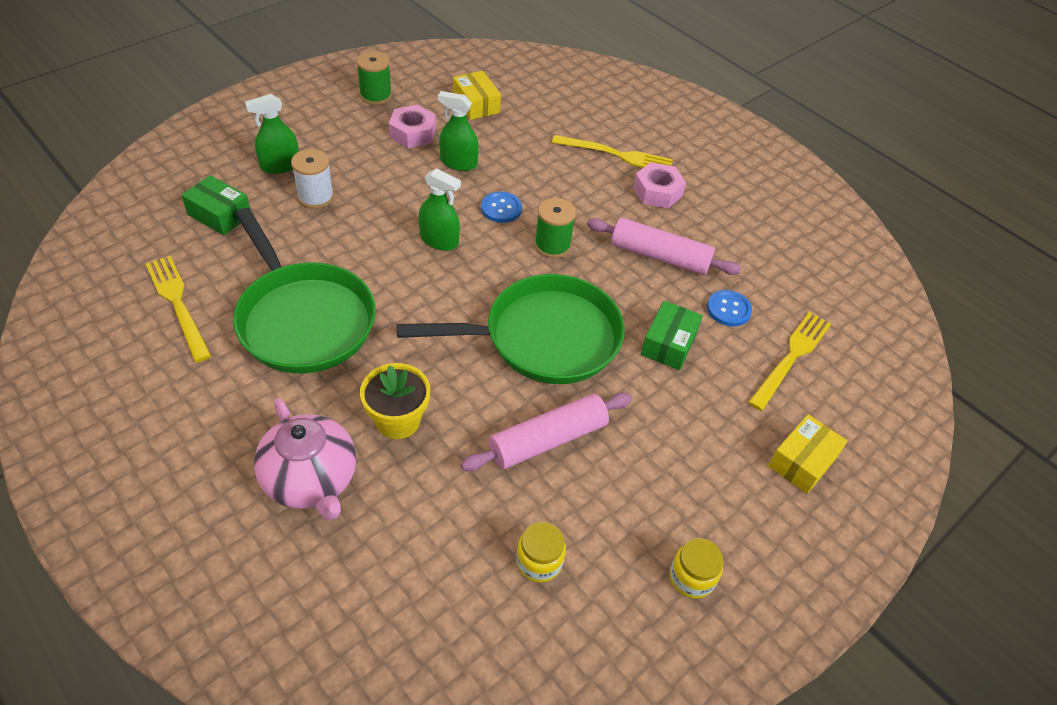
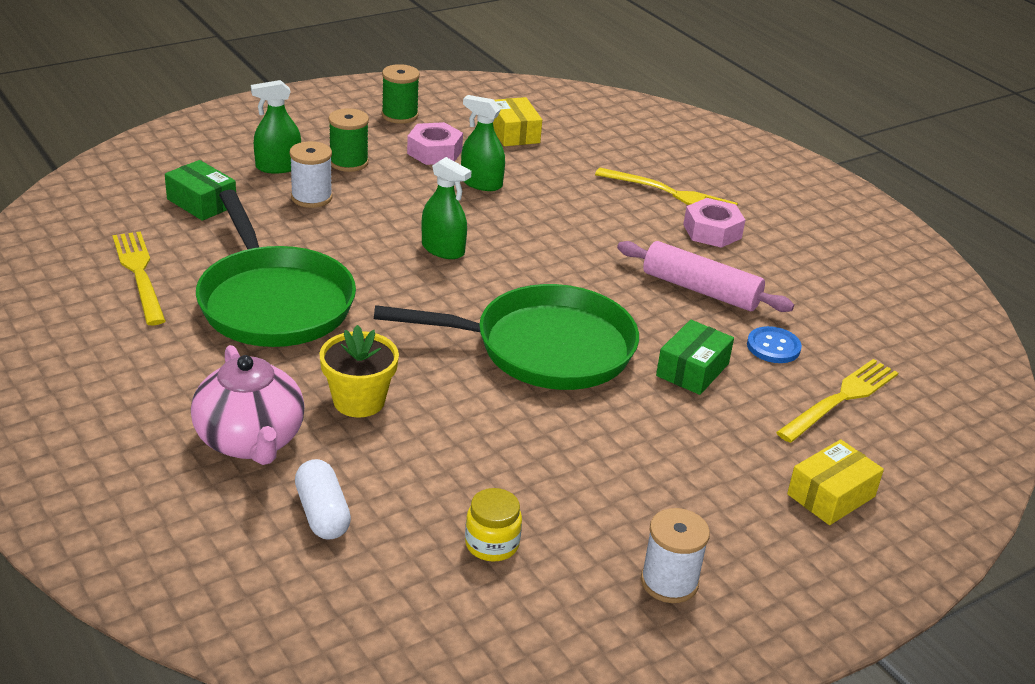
camera: 10 degrees right, 15 degrees down
(389, 552) = (322, 513): none -> white capsule
(501, 208) = (521, 228): blue button -> none
(547, 440) = (527, 438): pink rolling pin -> none
(552, 245) = (574, 267): green spool -> green spool (348, 162)
(691, 577) = (669, 582): yellow jar -> white spool

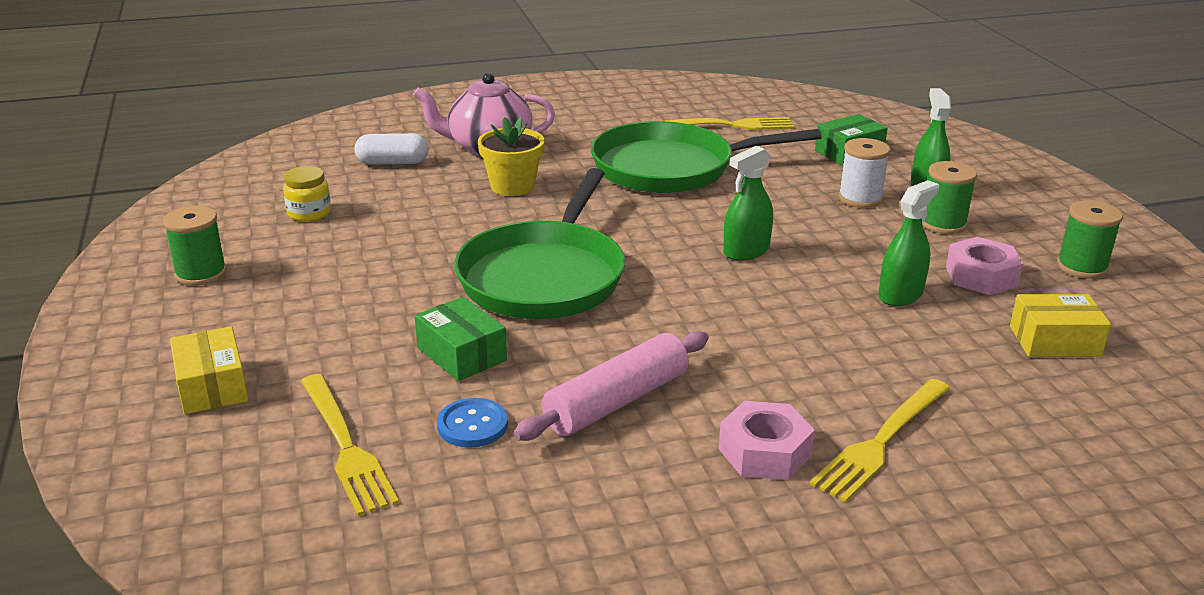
camera: 110 degrees right, 5 degrees down
(669, 582) = (201, 273): white spool -> green spool

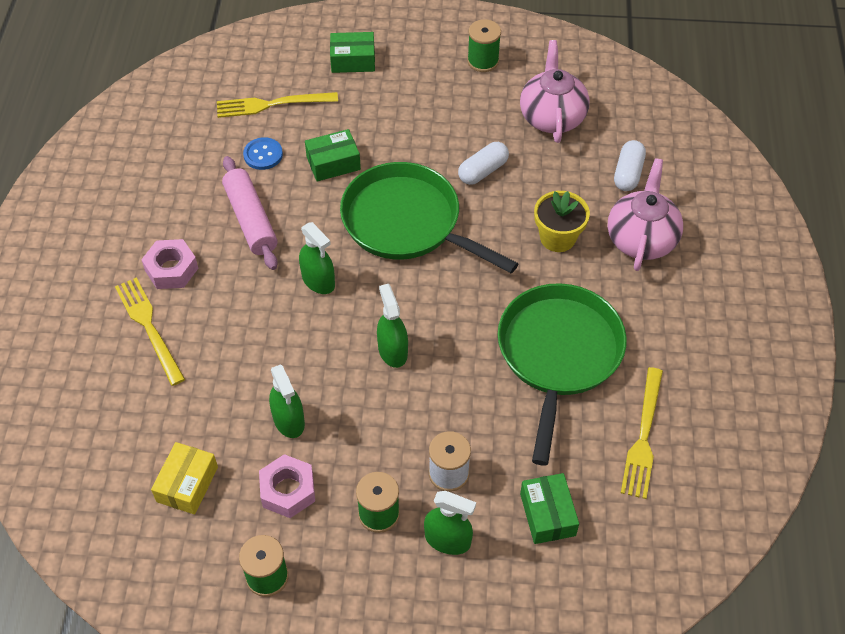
camera: 110 degrees right, 25 degrees up
(212, 386) = (353, 60): yellow box -> green box
(309, 213) = (552, 117): yellow jar -> pink teapot
(426, 242) = (483, 171): none -> white capsule
(685, 319) = (318, 281): none -> green spray bottle

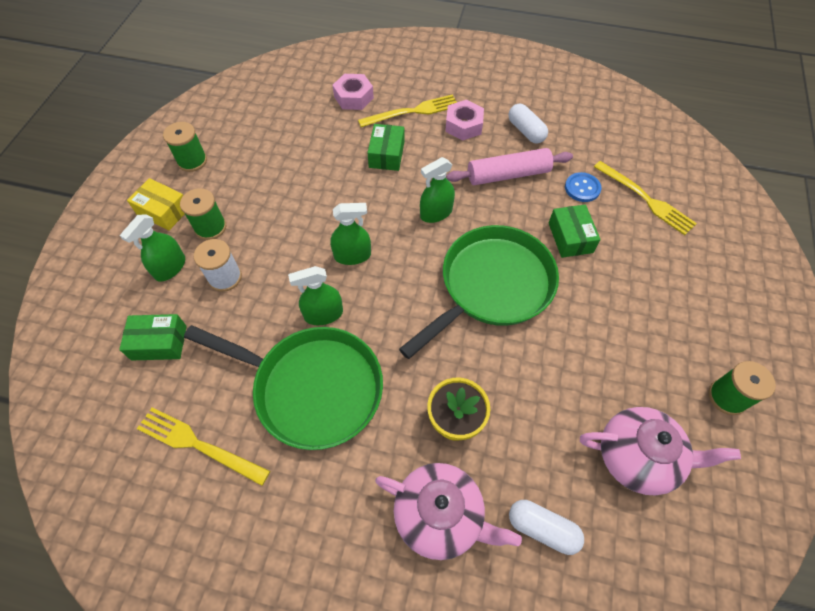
camera: 100 degrees right, 5 degrees up
(187, 484) = (277, 126): yellow box -> yellow box (163, 211)
(272, 104) = (645, 199): yellow fork -> yellow fork turned 135 degrees clockwise
(288, 490) = (251, 177): pink nut -> pink nut (353, 97)
(289, 420) = (308, 182): green spray bottle -> green spray bottle (323, 314)
(353, 60) = (713, 269): green box -> green box (386, 154)
(483, 171) = (554, 365): white capsule -> white capsule (526, 131)

